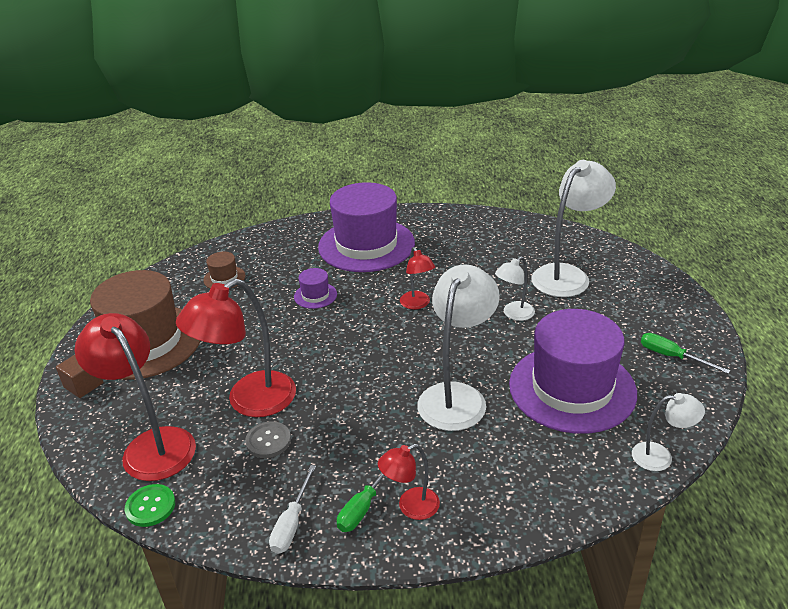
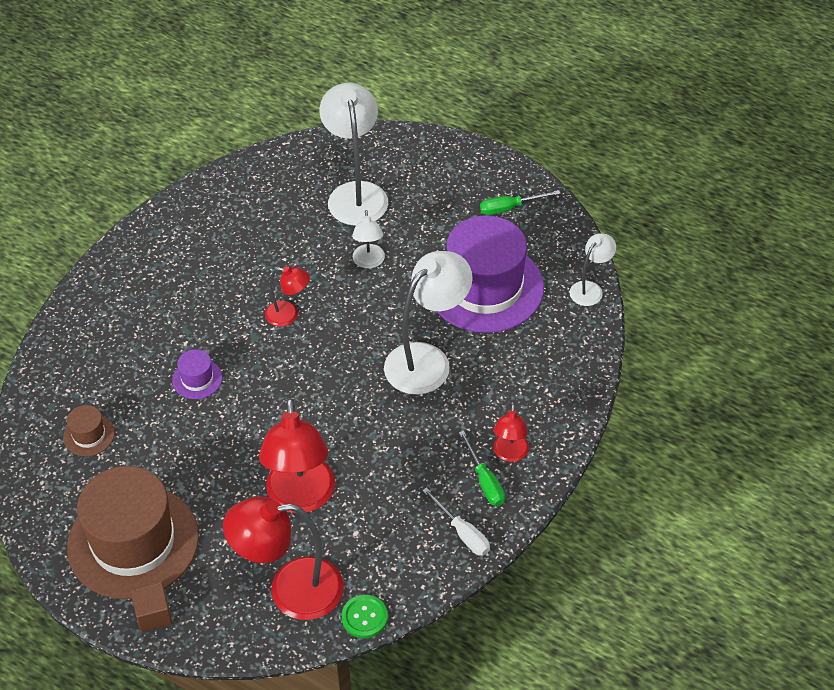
camera: 55 degrees left, 15 degrees up
(268, 441) = (362, 507): grey button -> none
(366, 245) = (156, 297): purple hat -> none
(457, 396) = (427, 360): white lamp -> white lamp turned 75 degrees clockwise

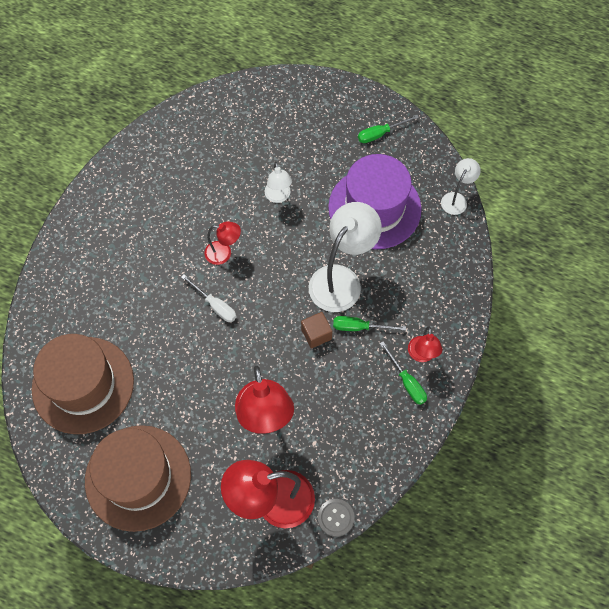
camera: 10 degrees left, 15 degrees up
(89, 435) = (83, 385): brown hat -> brown hat, size x2.44
(153, 615) = (167, 541): brown cube -> brown cube (316, 334)
(197, 379) = (161, 321): purple hat -> none
(356, 193) = (256, 136): white lamp -> none
(364, 617) = (335, 518): green button -> grey button
(438, 414) = (359, 327): none -> green screwdriver
(462, 533) = (398, 431): white screwdriver -> white screwdriver (215, 305)

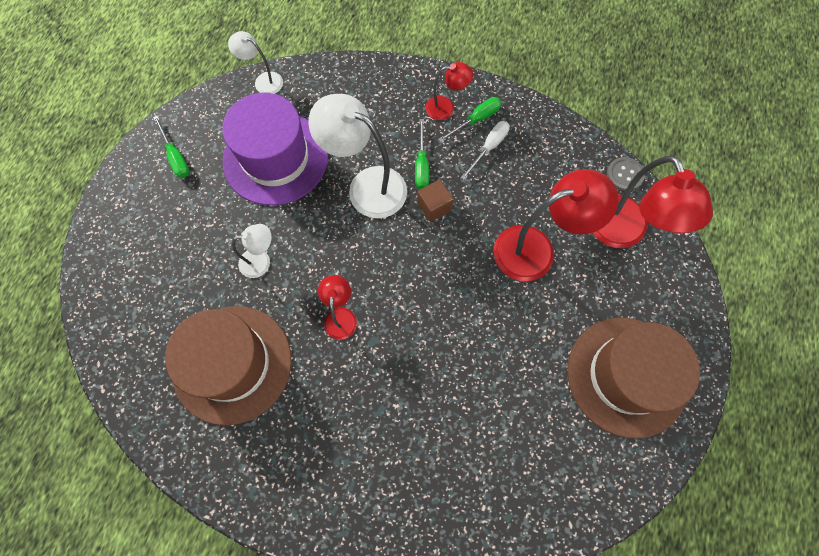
camera: 95 degrees left, 5 degrees up
(83, 385) = (530, 463): brown hat -> brown hat (232, 364)
(215, 305) = (410, 318): white screwdriver -> white screwdriver (489, 148)

